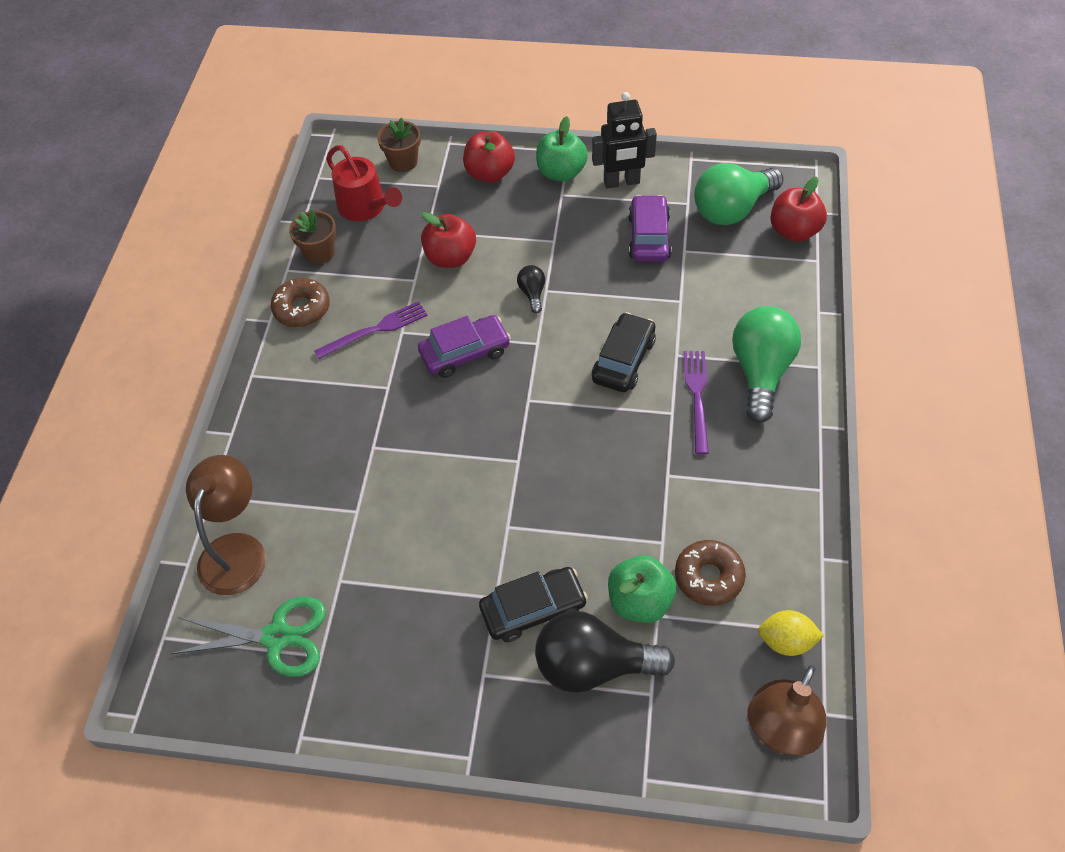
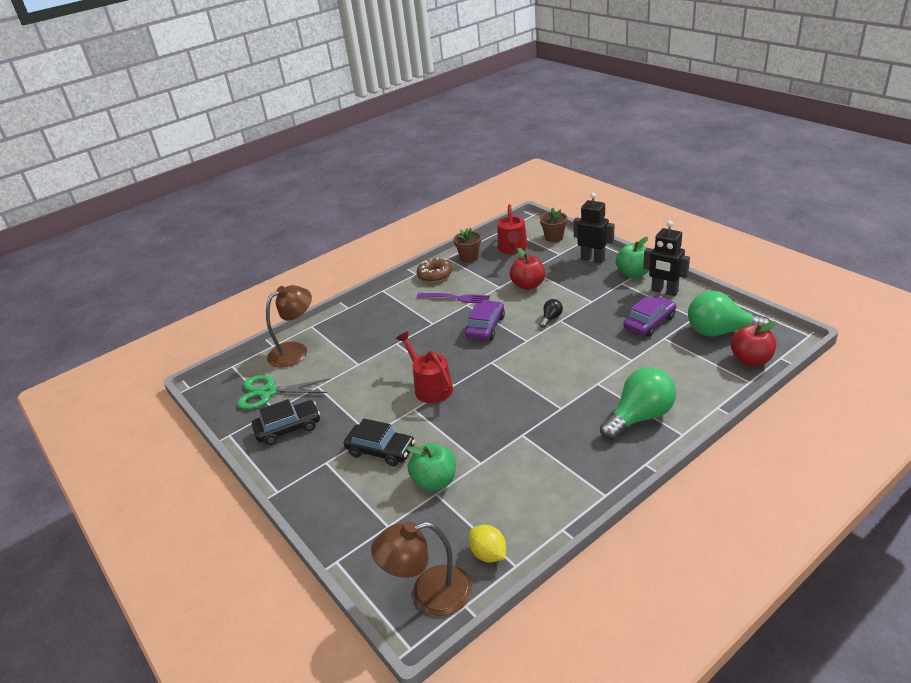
camera: 45 degrees right, 20 degrees down
(277, 637) = (268, 392): green scissors -> green scissors turned 135 degrees clockwise
(465, 353) = (485, 327): purple car -> purple car turned 90 degrees counterclockwise
(490, 173) = (593, 259): red apple -> black robot
(493, 482) = (430, 387): none -> red watering can
(593, 665) = (377, 493): black light bulb -> none
(623, 360) = (563, 370): black car -> black car (288, 428)
(697, 396) = (585, 408): purple fork -> none
(708, 577) = (484, 494): brown donut -> none

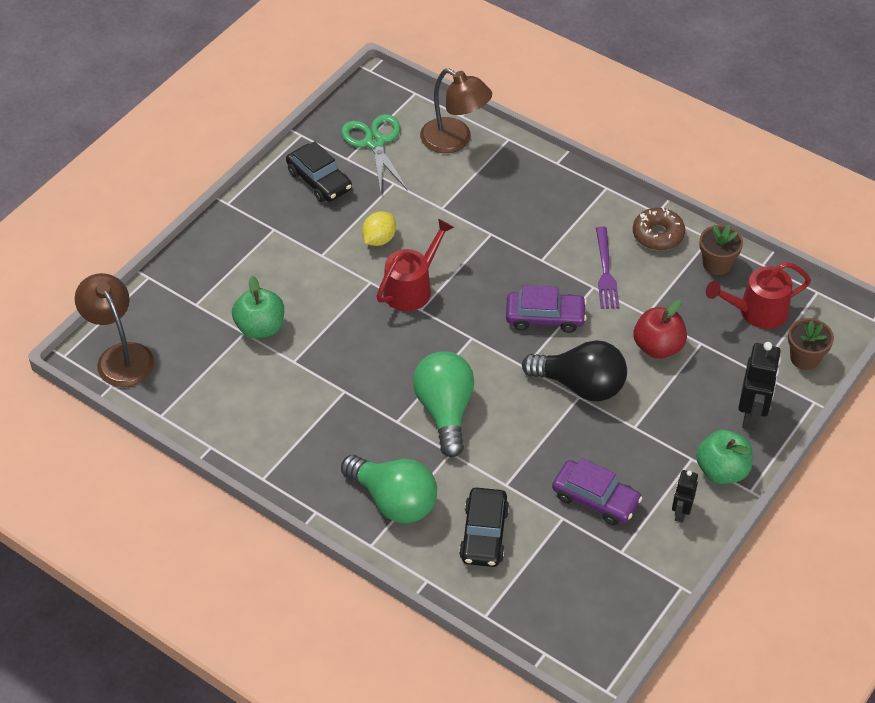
camera: 70 degrees right, 15 degrees up
(381, 450) = (298, 270): black car -> black car (484, 534)
(488, 554) = (171, 392): yellow lemon -> yellow lemon (379, 239)
(551, 318) = (581, 385): black light bulb -> black light bulb, size x2.21
(664, 291) = (680, 512): black robot -> black robot, size x0.60
(720, 332) = (591, 583): green light bulb -> green light bulb (445, 411)
(750, 360) = (532, 618): red apple -> none

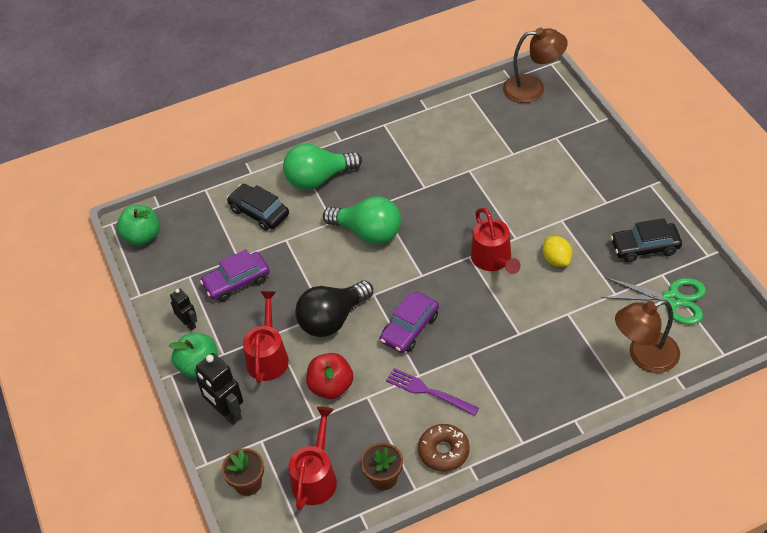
camera: 125 degrees right, 0 degrees up
(260, 327) = (511, 163): green apple -> green apple (142, 236)
(665, 416) = (268, 357): none -> red watering can

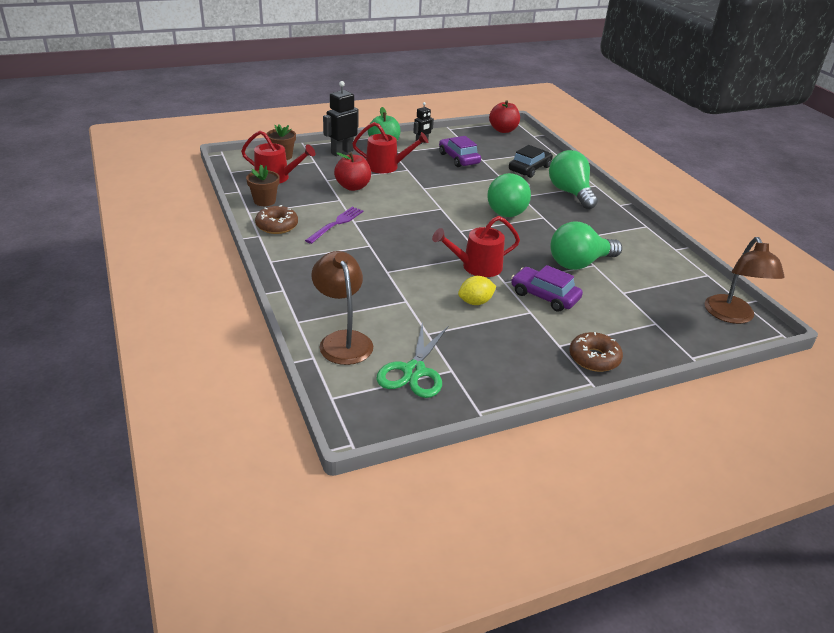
camera: 85 degrees right, 15 degrees down
(142, 236) = (503, 130): green apple -> red apple
(332, 319) = (417, 190): black light bulb -> none
(410, 328) = (402, 221): purple car -> purple car (544, 296)
(469, 181) = (579, 263): none -> green light bulb
(618, 181) = (594, 358): none -> brown donut
(645, 247) = (492, 363): black car -> none

